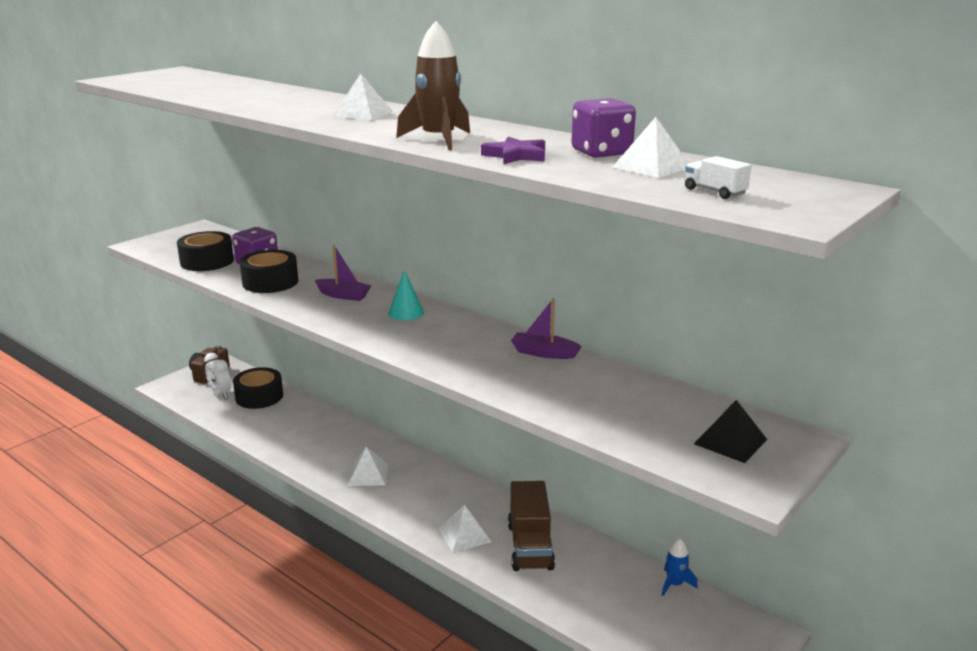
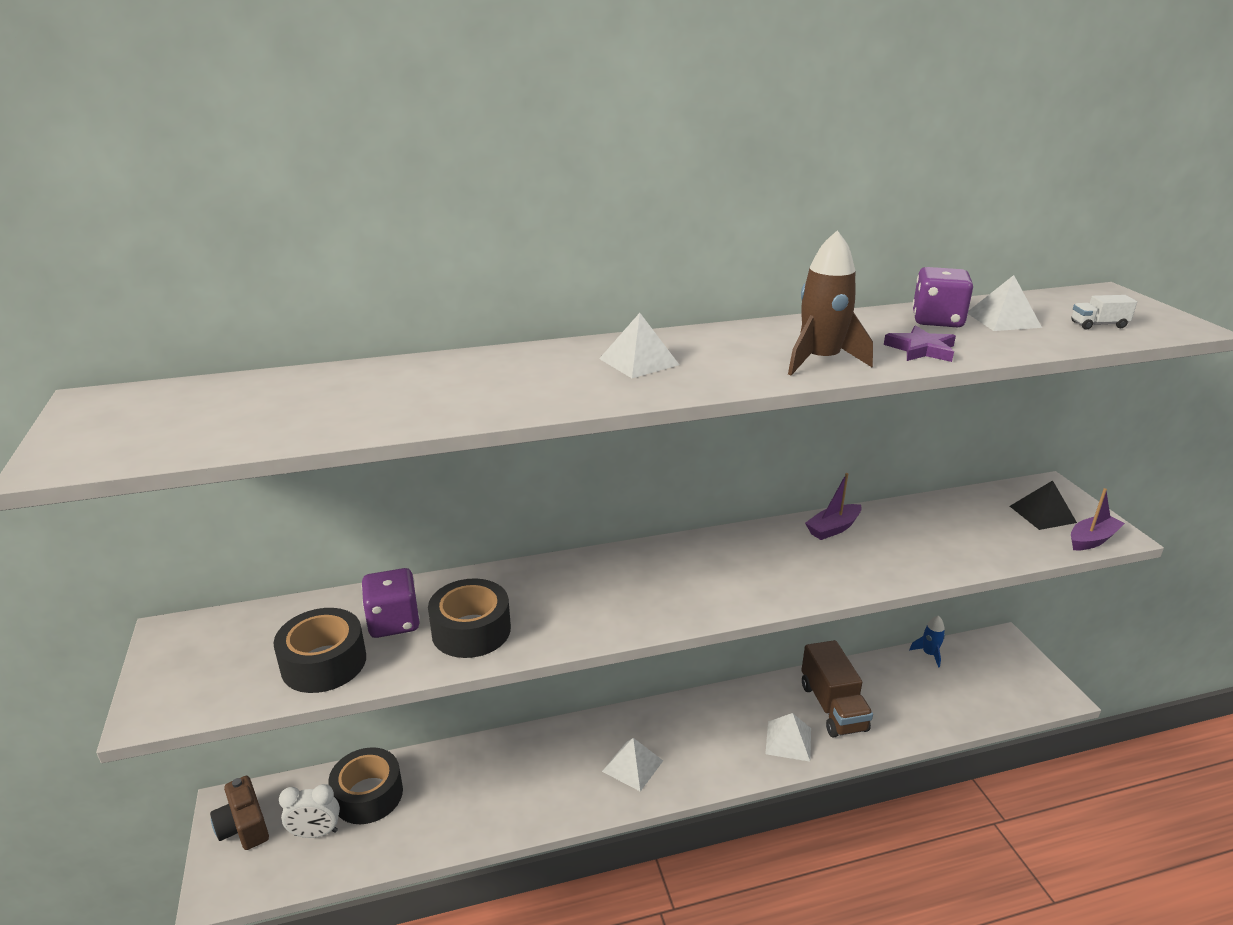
camera: 55 degrees left, 5 degrees up
(343, 295) = (578, 590): purple boat -> purple boat (1092, 540)
(406, 313) = (670, 567): turquoise cone -> none
(530, 546) = (832, 707): brown truck -> brown truck turned 45 degrees clockwise

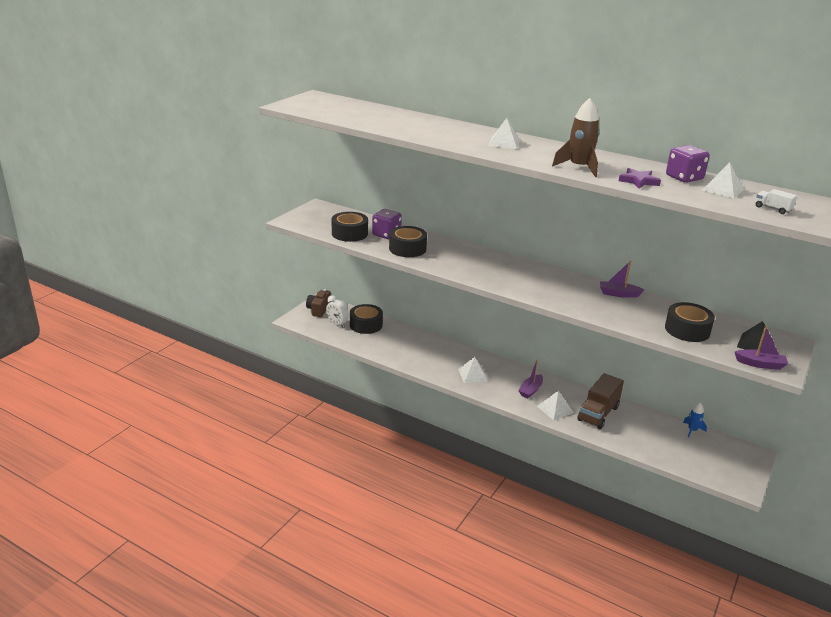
camera: 45 degrees right, 0 degrees up
(727, 732) = (530, 390): none -> purple boat
(971, 537) = (687, 330): none -> black tape

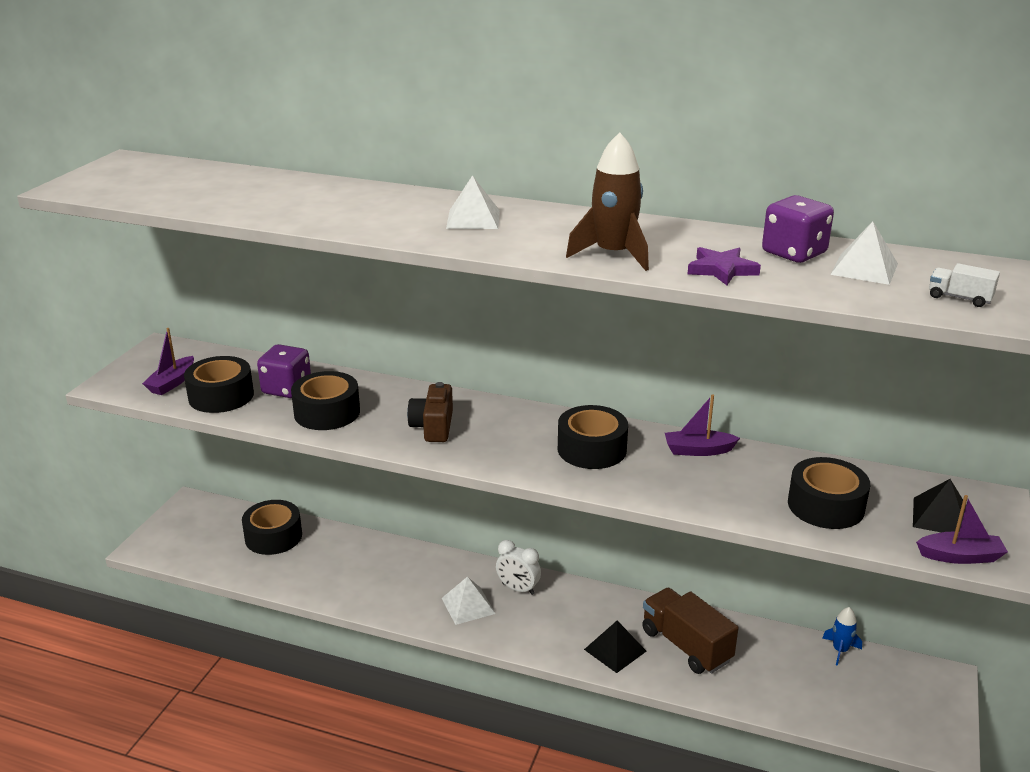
camera: 10 degrees left, 0 degrees up
(318, 309) = (188, 519): brown camera -> brown camera (433, 426)
(337, 324) = (223, 543): white clock -> white clock (518, 589)
(530, 390) = (569, 619): purple boat -> purple boat (172, 383)
(555, 285) = (591, 449): none -> black tape
(555, 409) = (615, 650): white pyramid -> black pyramid
(598, 413) = (686, 646): brown truck -> brown truck turned 120 degrees clockwise

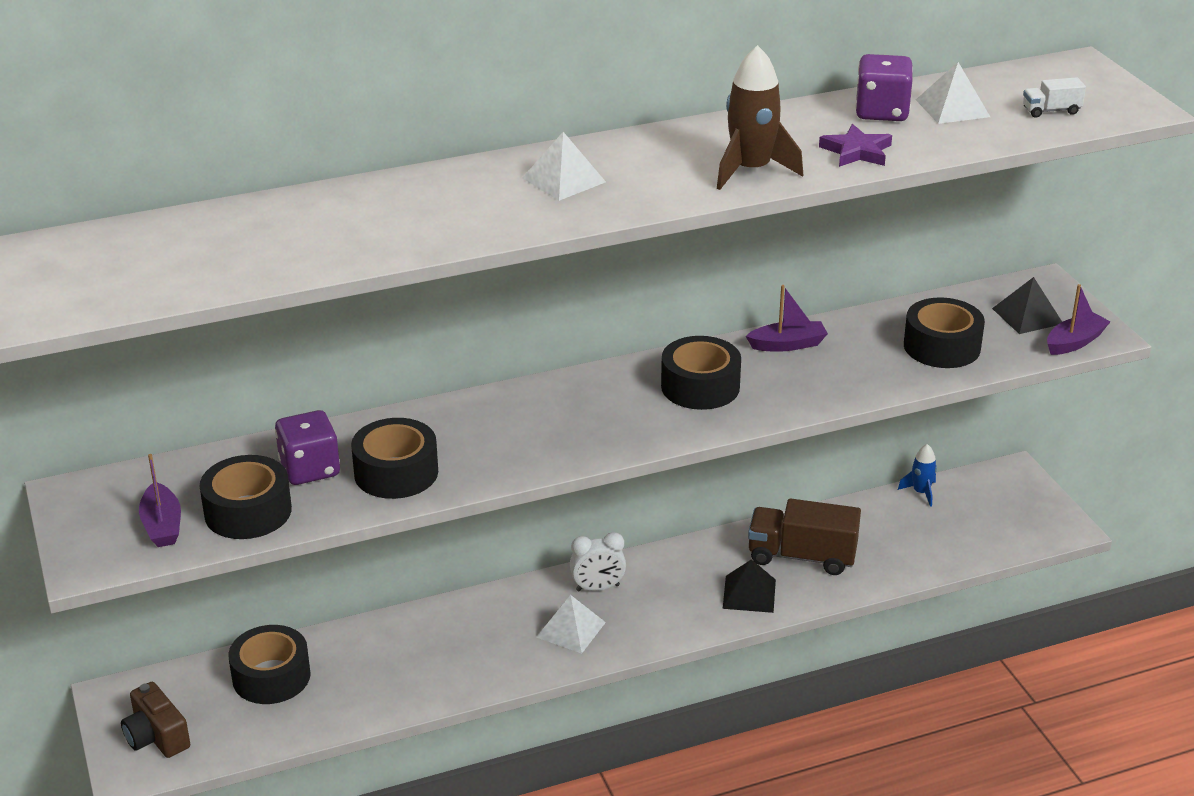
camera: 40 degrees left, 5 degrees up
(433, 426) = (526, 435): brown camera -> brown camera (156, 737)
(698, 450) = (787, 344): purple boat -> purple boat turned 150 degrees counterclockwise

